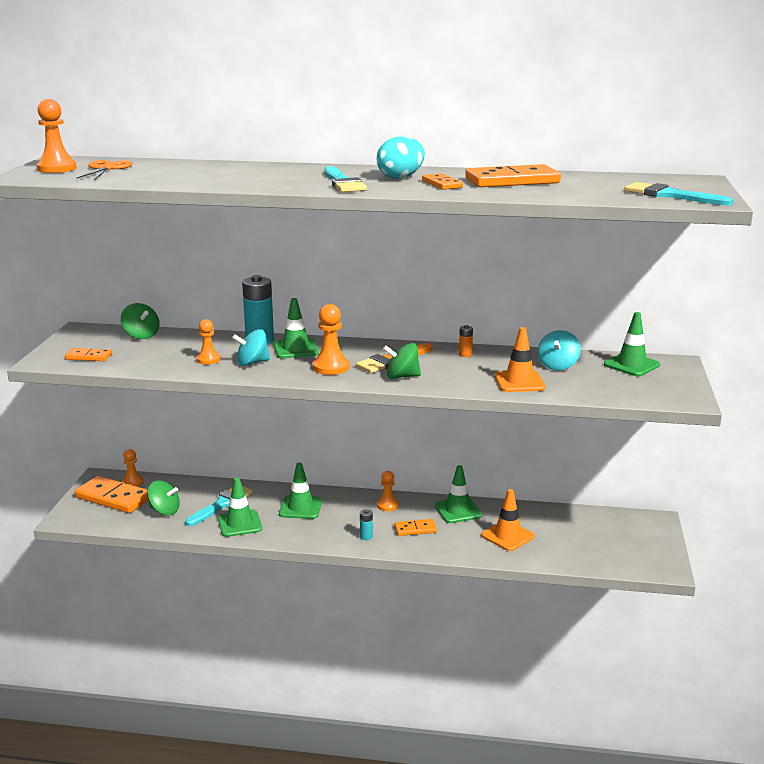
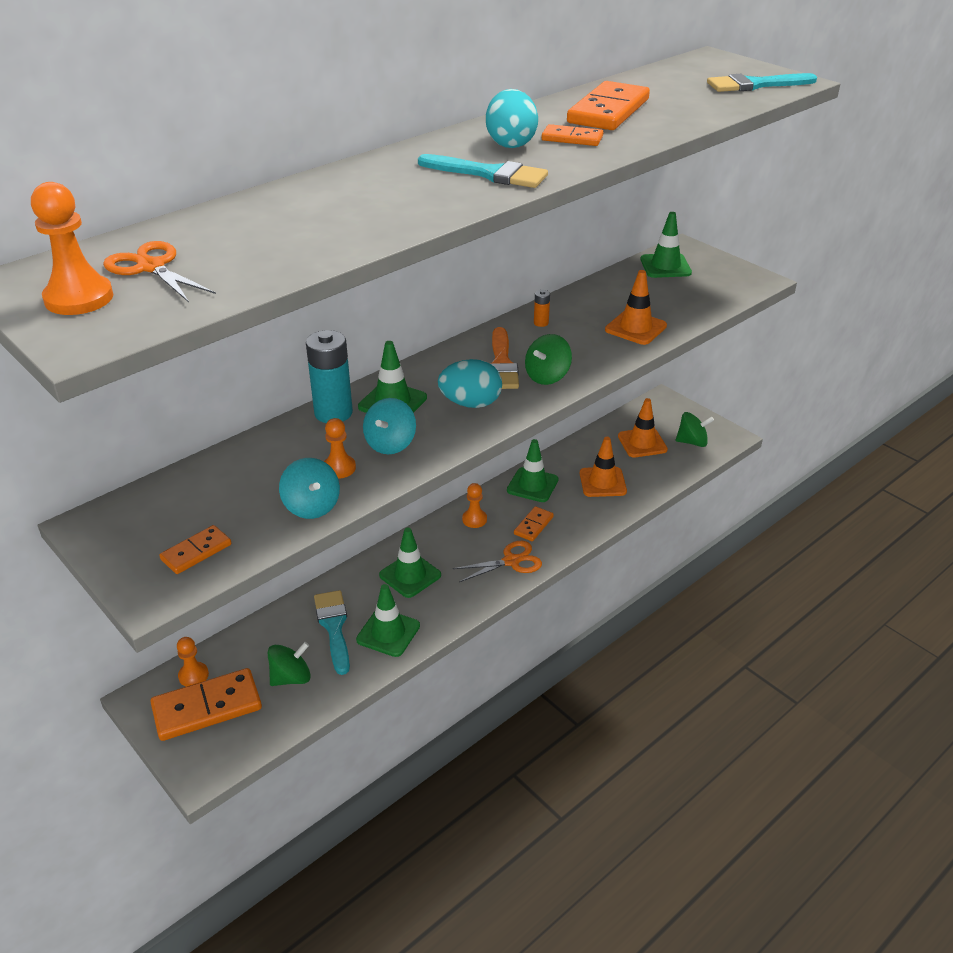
camera: 50 degrees left, 15 degrees up
(141, 335) = (188, 485): green spinning top -> green spinning top (692, 442)
(331, 367) = (471, 403): orange pawn -> turquoise egg
(366, 536) = (511, 561): turquoise battery -> orange scissors
(557, 365) = (624, 295): turquoise spinning top -> turquoise spinning top (312, 506)
(584, 533) = (642, 443): none -> orange traffic cone

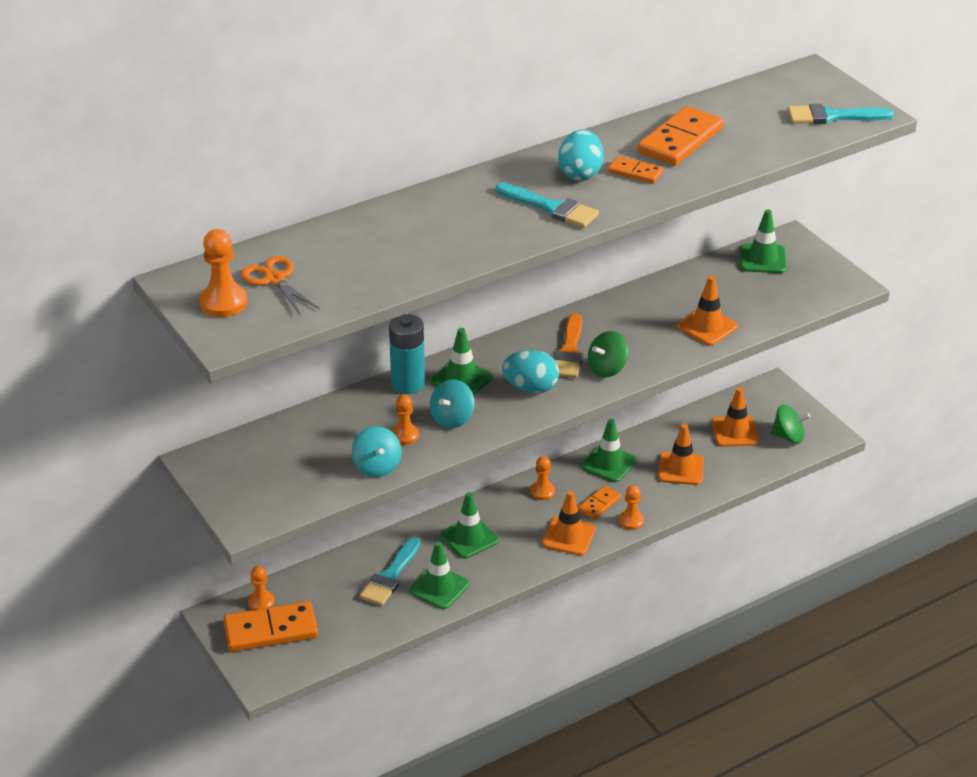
camera: 10 degrees right, 0 degrees up
(196, 552) = (281, 493): orange domino -> none
(291, 677) = (346, 615): green spinning top -> none
(334, 627) = (390, 576): turquoise brush -> turquoise brush turned 150 degrees counterclockwise
(511, 561) = (568, 536): orange scissors -> orange traffic cone
(541, 323) = (618, 312): orange battery -> none
(569, 538) = (631, 521): none -> orange pawn

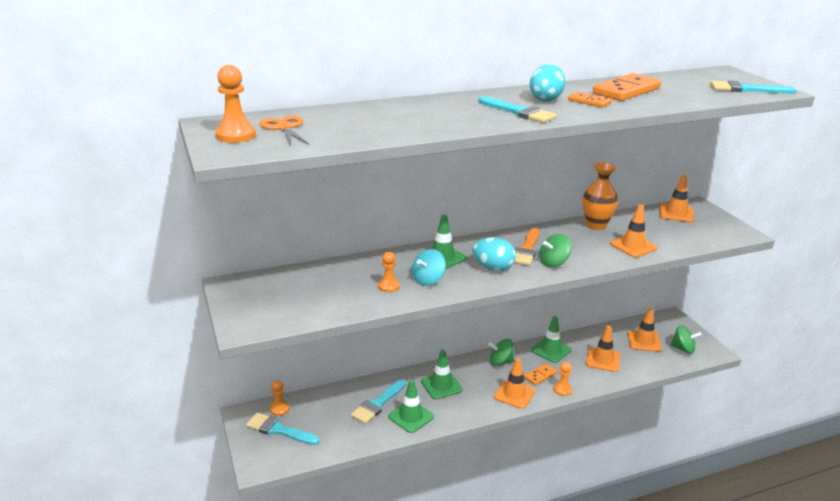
camera: 10 degrees right, 10 degrees down
(271, 630) = (278, 430): orange domino -> turquoise brush
(377, 466) = (360, 303): turquoise spinning top -> none
(408, 384) = (402, 256): turquoise battery -> none
(542, 491) = (500, 362): orange pawn -> green spinning top
(656, 296) = (596, 225): none -> orange vase
(762, 259) = (676, 213): green traffic cone -> orange traffic cone

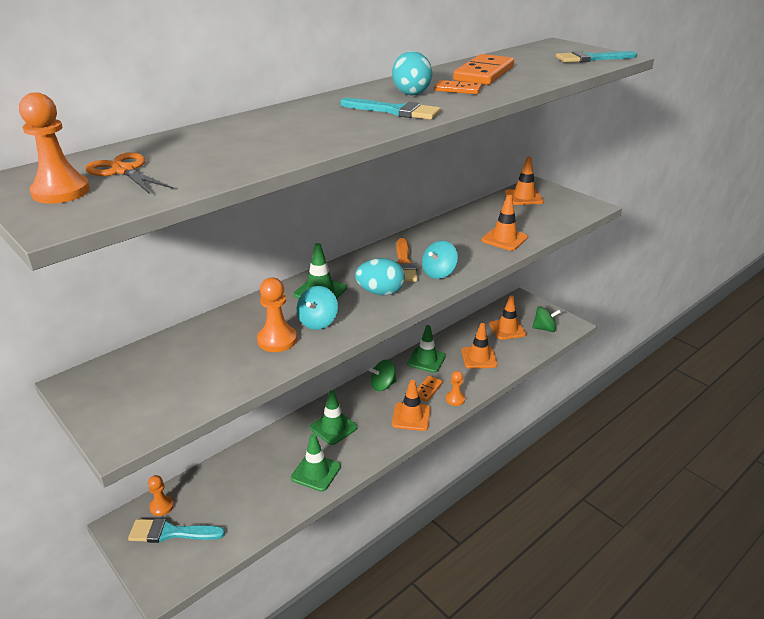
camera: 20 degrees left, 5 degrees up
(377, 404) = (273, 468): turquoise brush -> none
(388, 286) = (277, 340): orange pawn -> orange pawn, size x1.53
(554, 263) = (439, 273): green spinning top -> turquoise spinning top
(596, 225) = (457, 224): orange vase -> none

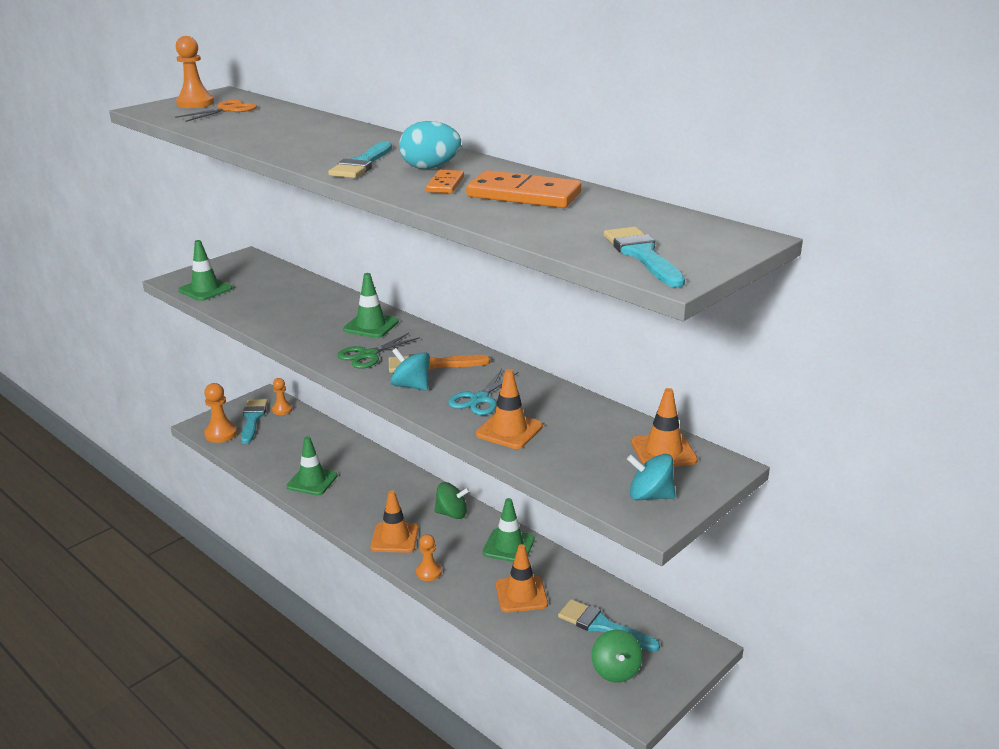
camera: 85 degrees right, 5 degrees down
(277, 340) = (287, 315): orange pawn -> orange pawn (221, 434)
(318, 322) = (314, 329): turquoise spinning top -> turquoise spinning top (650, 496)
(333, 427) = (377, 485): green traffic cone -> green traffic cone (205, 289)
(380, 292) = (368, 355): turquoise egg -> green scissors
(383, 385) = (452, 514): green spinning top -> green spinning top turned 120 degrees clockwise
(427, 390) = (446, 549): orange domino -> none
(461, 247) = (479, 399): none -> turquoise scissors
(507, 329) = (602, 626): orange traffic cone -> turquoise brush

